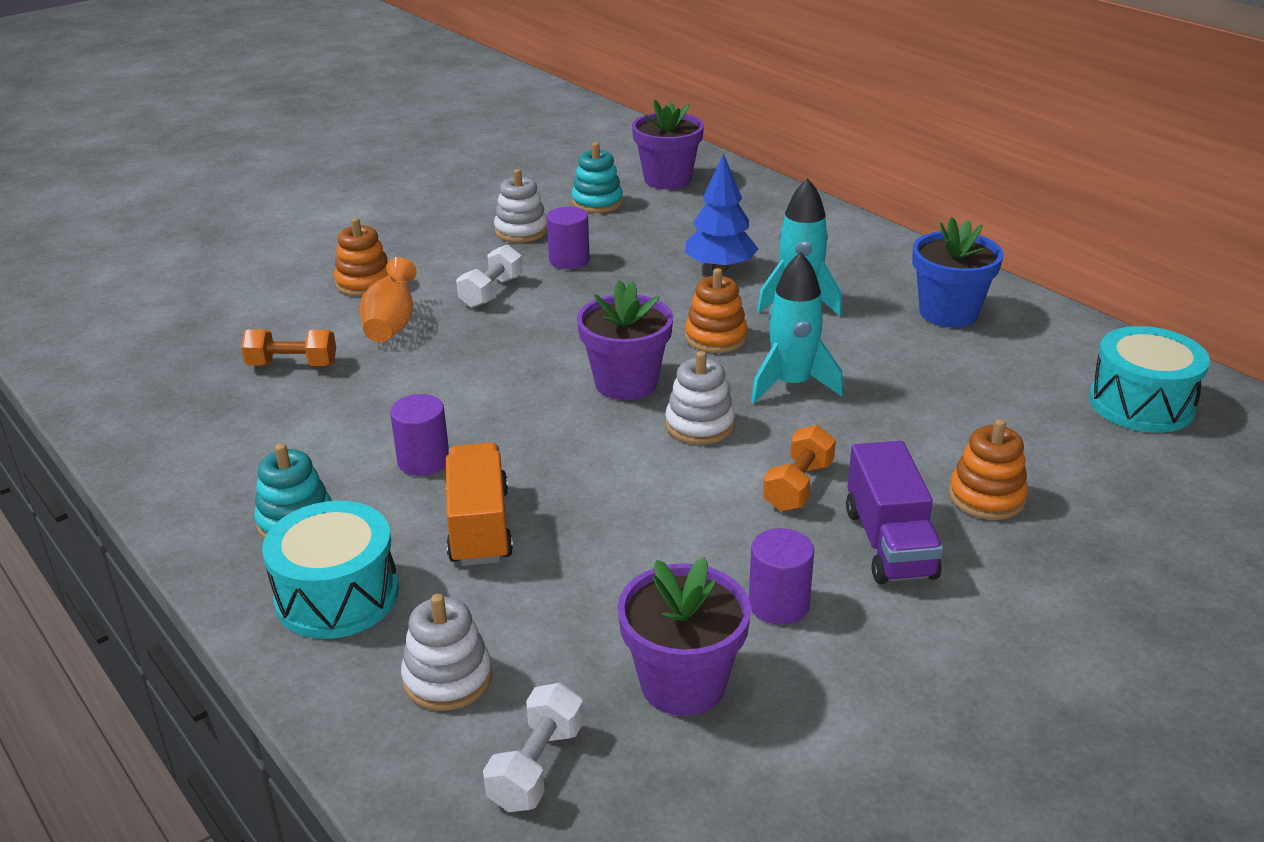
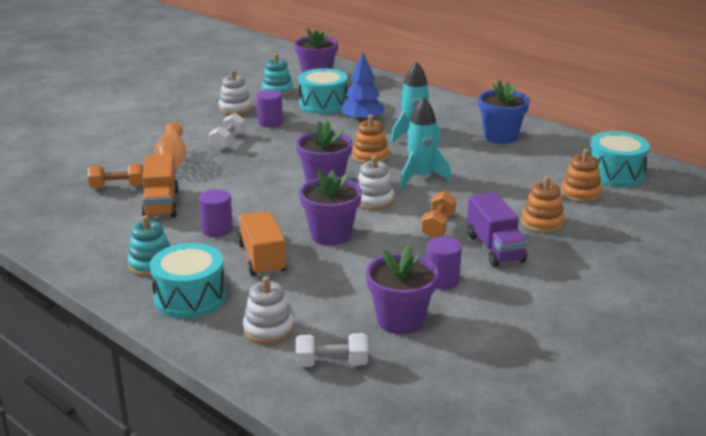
camera: 10 degrees left, 5 degrees down
(349, 403) = (161, 204): none -> orange truck
(364, 283) = (146, 141): orange stacking toy -> orange stacking toy (580, 194)
(536, 766) = (331, 363): white dumbbell -> white dumbbell turned 75 degrees clockwise
(608, 488) = (331, 235): none -> purple flower pot
(664, 232) = (323, 104): none -> turquoise drum

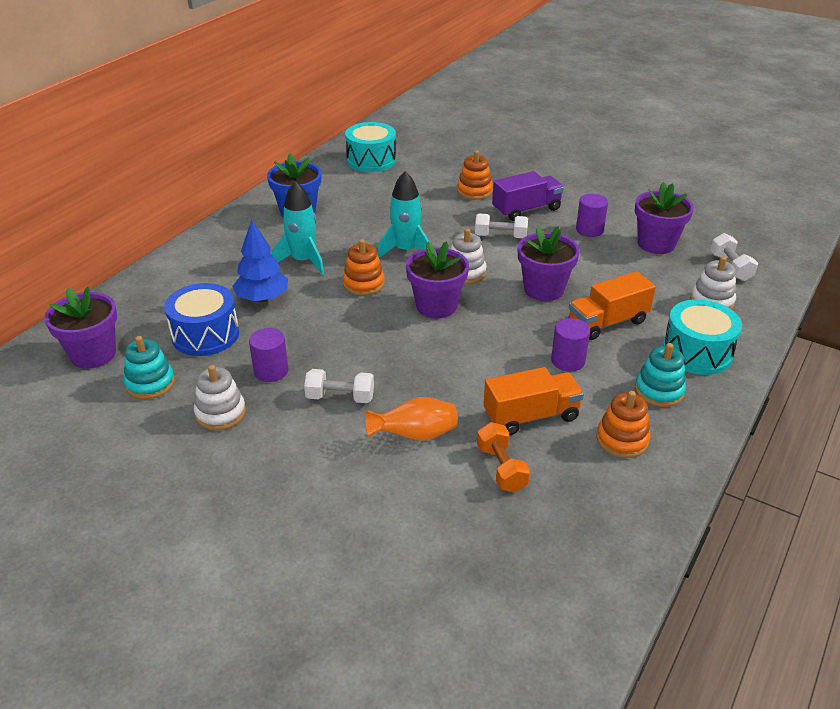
camera: 100 degrees left, 10 degrees up
(323, 104) = (205, 335): turquoise drum -> blue drum
(438, 226) = (500, 236): orange dumbbell -> white dumbbell
(580, 194) = (415, 175): orange stacking toy -> orange stacking toy (622, 440)

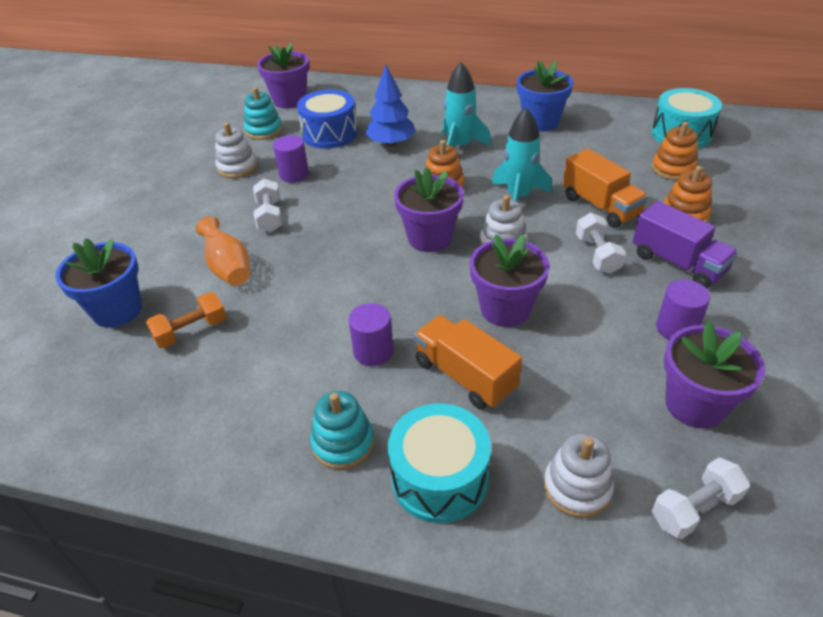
camera: 75 degrees right, 5 degrees up
(444, 526) = (117, 310): none -> blue flower pot
(531, 416) = (270, 338): orange truck -> orange truck (600, 206)
(622, 440) = (246, 417): orange stacking toy -> orange stacking toy (673, 169)

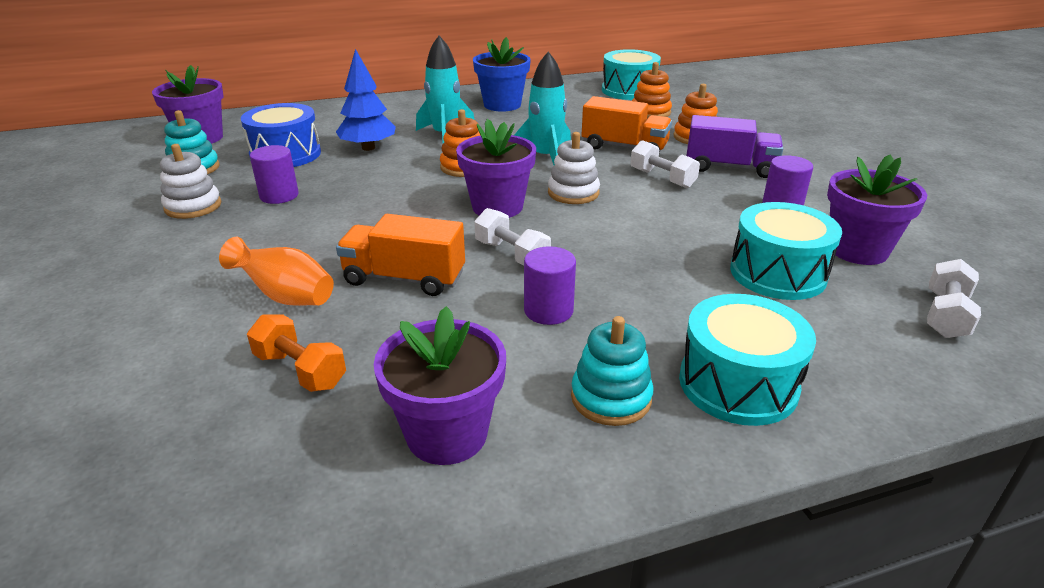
camera: 35 degrees left, 10 degrees down
(117, 310) = (158, 388): blue flower pot -> none
(191, 331) = (300, 370): orange dumbbell -> orange dumbbell turned 75 degrees counterclockwise
(270, 216) = (288, 237): white dumbbell -> white dumbbell (512, 254)
(465, 376) = (660, 297): orange truck -> orange truck (404, 278)
(505, 309) = (634, 237): purple flower pot -> purple flower pot (447, 434)
(577, 488) = (853, 339): white stacking toy -> none
(587, 396) = (778, 273): none -> turquoise drum

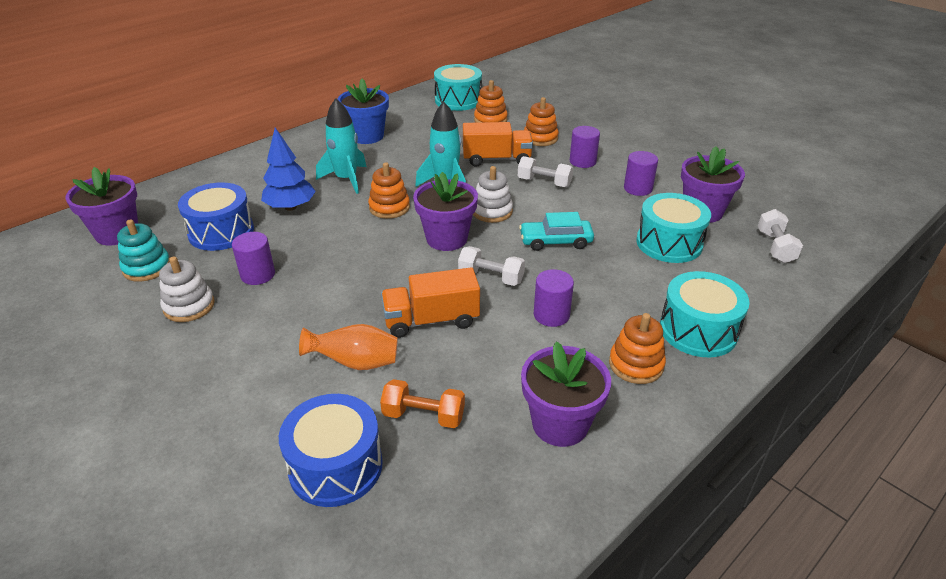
camera: 25 degrees left, 5 degrees up
(161, 390) = (335, 466): none -> blue drum
(611, 398) = (636, 364): turquoise stacking toy -> orange stacking toy
(624, 237) = (555, 241): none -> turquoise car
(729, 167) = (582, 161): purple truck -> purple cylinder

